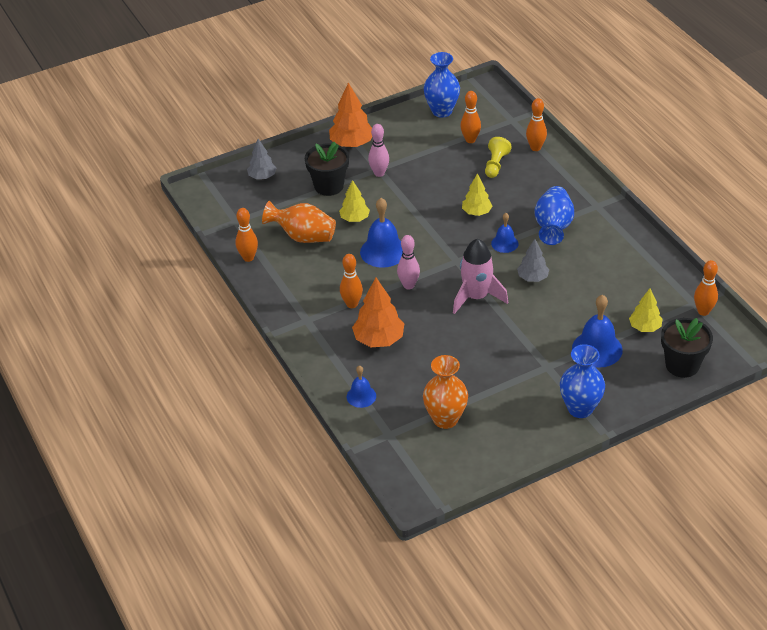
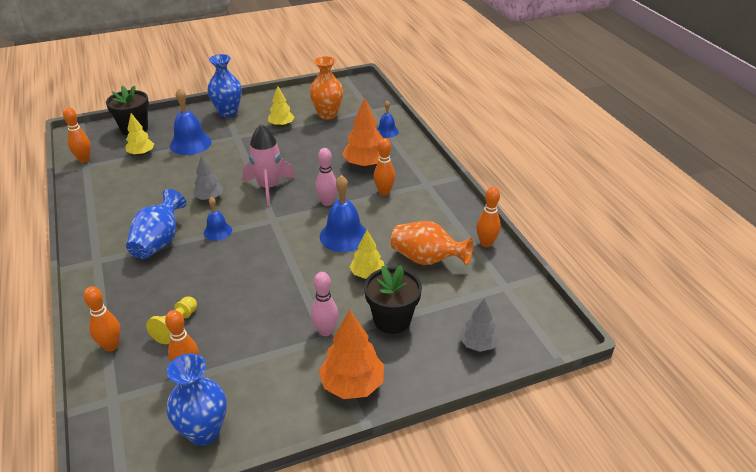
camera: 175 degrees left, 5 degrees down
(476, 212) = (229, 267): yellow tree -> yellow tree (281, 125)

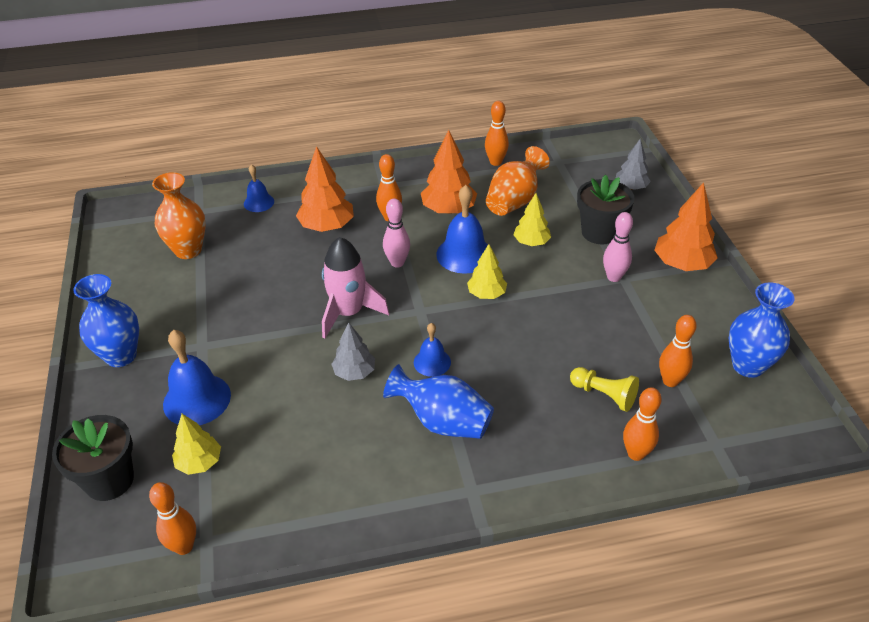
camera: 80 degrees left, 5 degrees up
(281, 125) = (192, 296): yellow tree -> yellow tree (486, 294)
(402, 221) = (448, 210): none -> orange tree

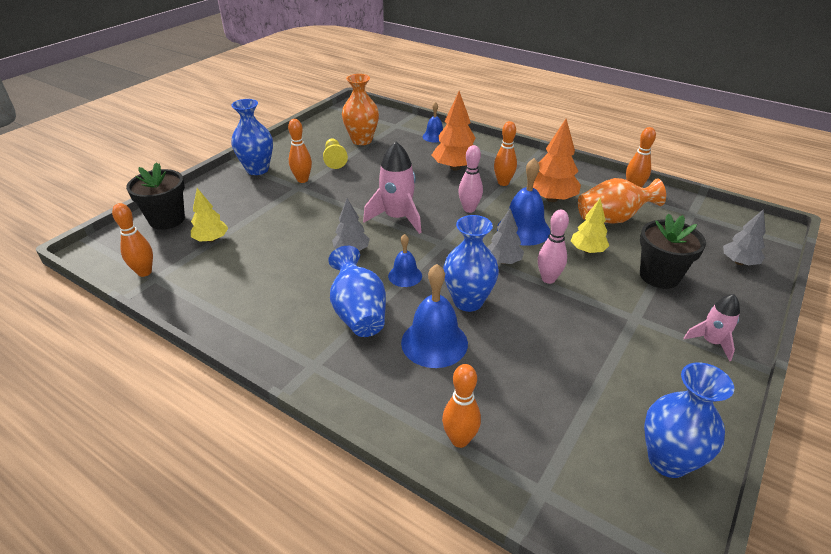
camera: 45 degrees right, 5 degrees down
(197, 399) = (256, 210): blue bell -> blue bell (434, 342)
(486, 294) = (503, 261): yellow tree -> grey tree
(507, 348) = (468, 301): none -> blue vase
(604, 395) = (495, 381): yellow pawn -> yellow pawn (334, 160)
(614, 277) = (626, 312): pink bowling pin -> pink bowling pin (548, 279)
(670, 381) = (569, 414): orange bowling pin -> orange bowling pin (302, 180)
(682, 264) = (711, 342): orange tree -> pink rocket

